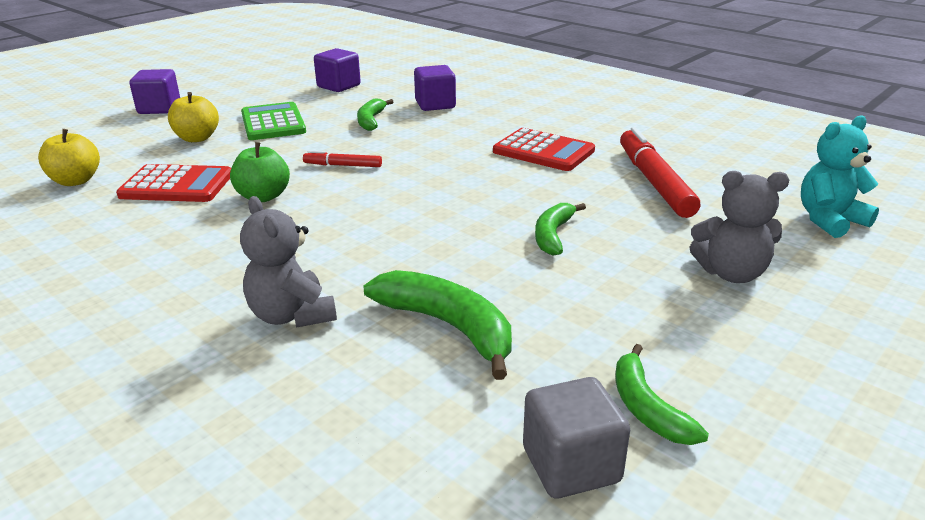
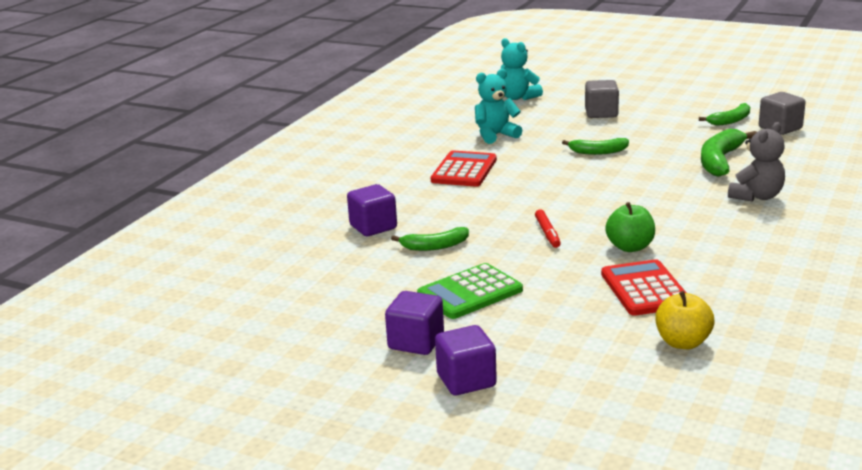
camera: 105 degrees left, 5 degrees down
(197, 138) = (538, 319): yellow apple -> none
(339, 86) = (331, 290): purple cube -> purple cube (416, 342)
(654, 182) = (495, 135): red marker -> turquoise teddy bear
(731, 273) = (601, 113): grey teddy bear -> grey cube

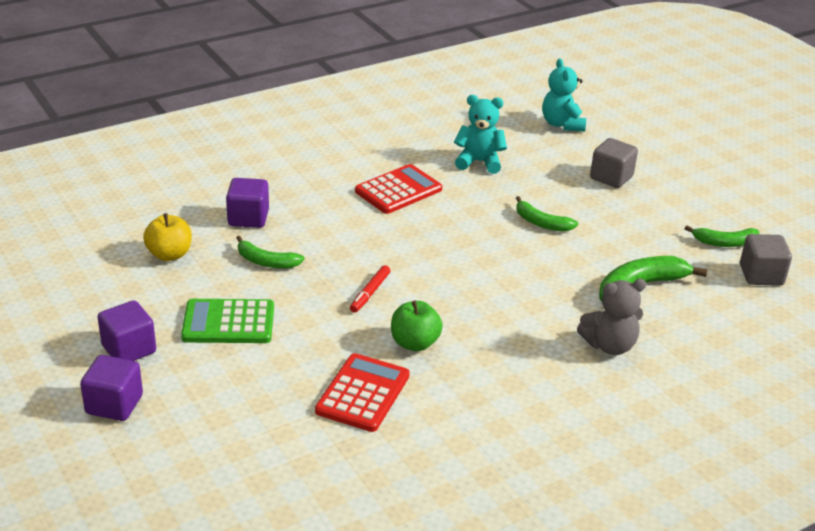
camera: 30 degrees right, 10 degrees up
(683, 342) = (314, 463): yellow apple -> yellow apple (169, 254)

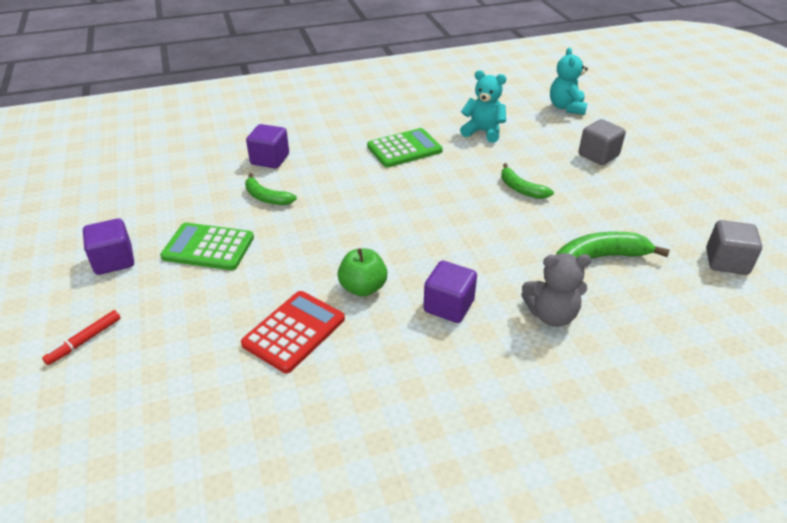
camera: 15 degrees right, 5 degrees up
(114, 404) = (73, 311): purple cube -> purple cube (448, 306)
(169, 254) = (191, 183): yellow apple -> none
(370, 293) = (342, 235): red marker -> red marker (84, 341)
(398, 190) = (404, 149): red calculator -> green calculator
(724, 243) = (695, 225): green banana -> none

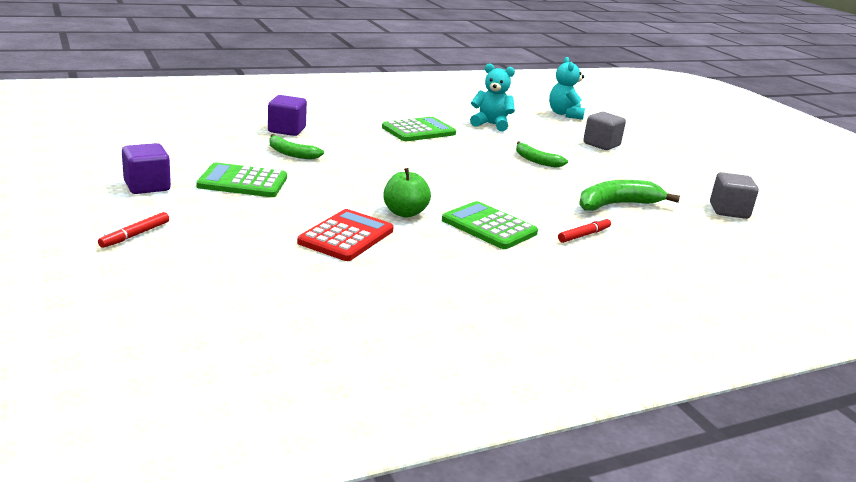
camera: 10 degrees left, 15 degrees down
(448, 306) = (489, 227): purple cube -> green calculator
(551, 315) = (584, 235): grey teddy bear -> red marker

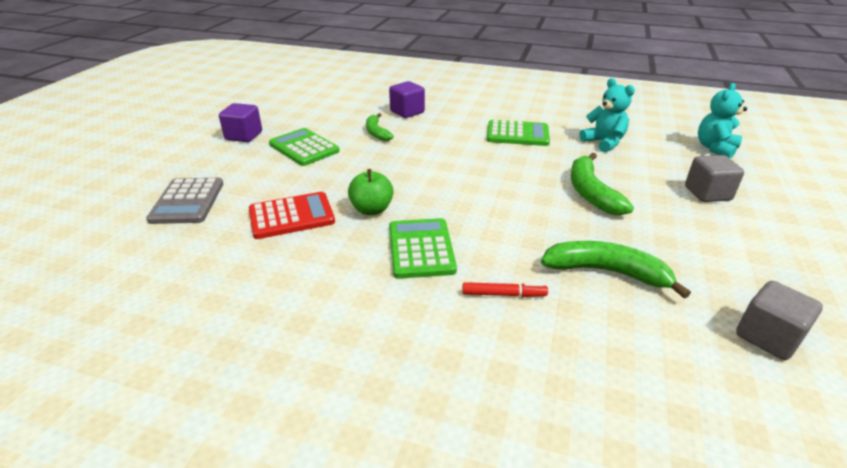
camera: 45 degrees right, 10 degrees up
(135, 235) = (175, 170): red marker -> none
(215, 255) = (187, 201): none -> grey calculator
(536, 161) = (591, 192): green banana -> green banana, size x1.58

